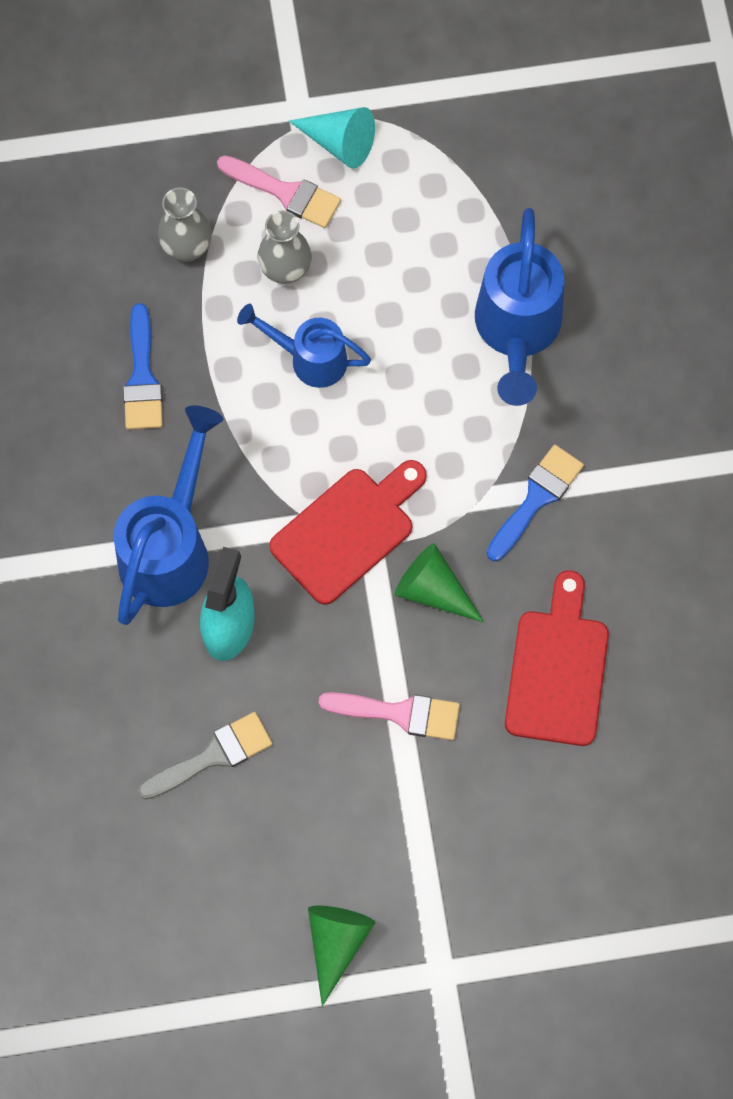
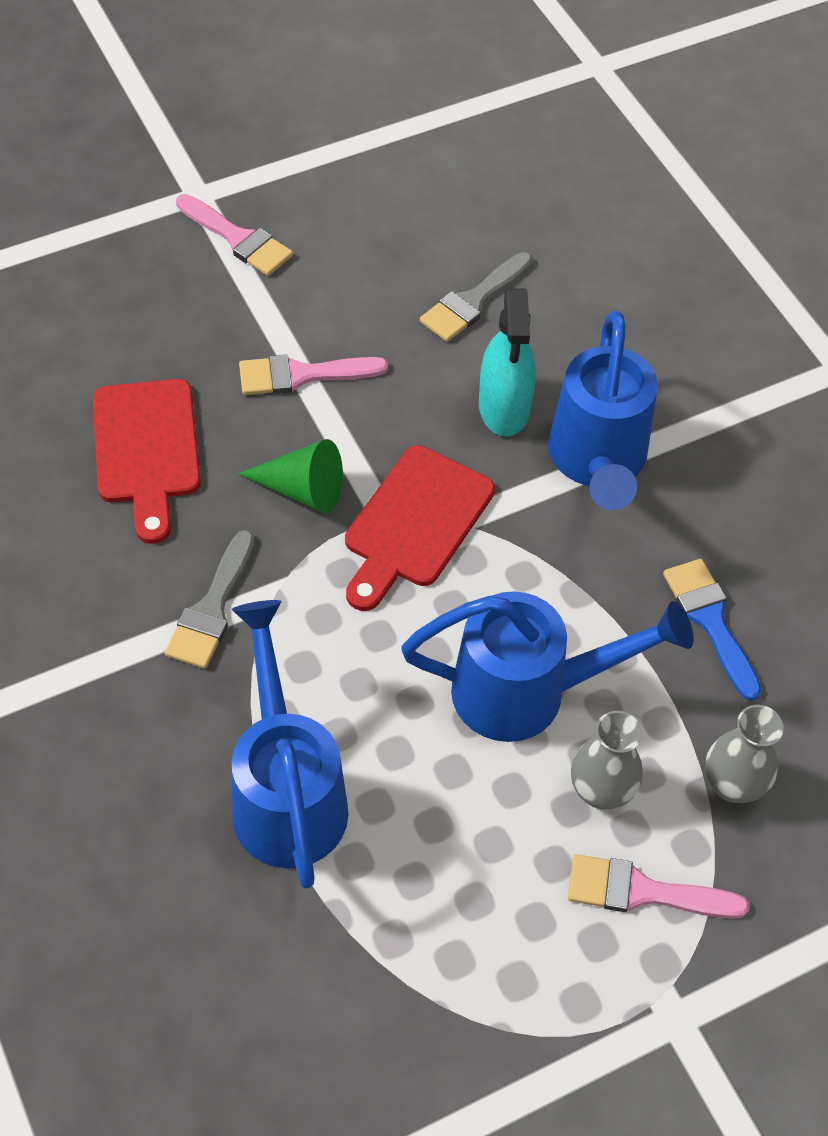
camera: 160 degrees right, 15 degrees down
(309, 358) = (529, 692): blue watering can -> blue watering can, size x1.61
(336, 943) = (301, 194): green cone -> none
(339, 143) = (601, 984): turquoise cone -> none
(416, 900) = (238, 239): none -> pink brush
(536, 498) = (212, 608): blue brush -> grey brush

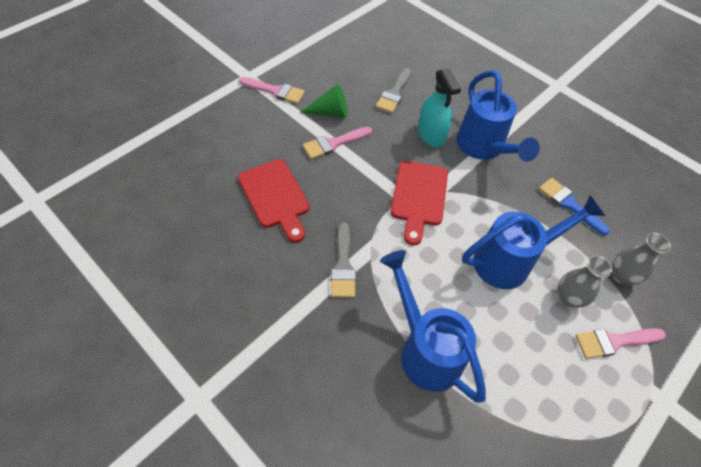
camera: 20 degrees left, 0 degrees up
(302, 490) = (359, 196): green cone -> green cone (330, 112)

